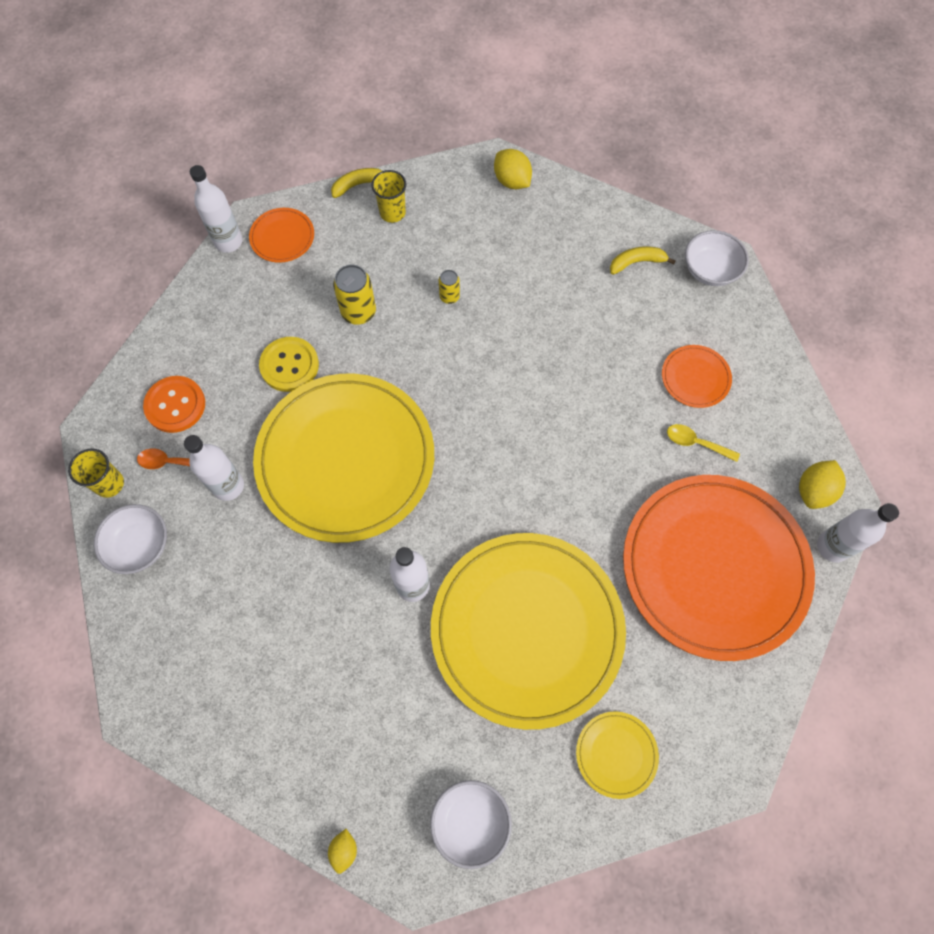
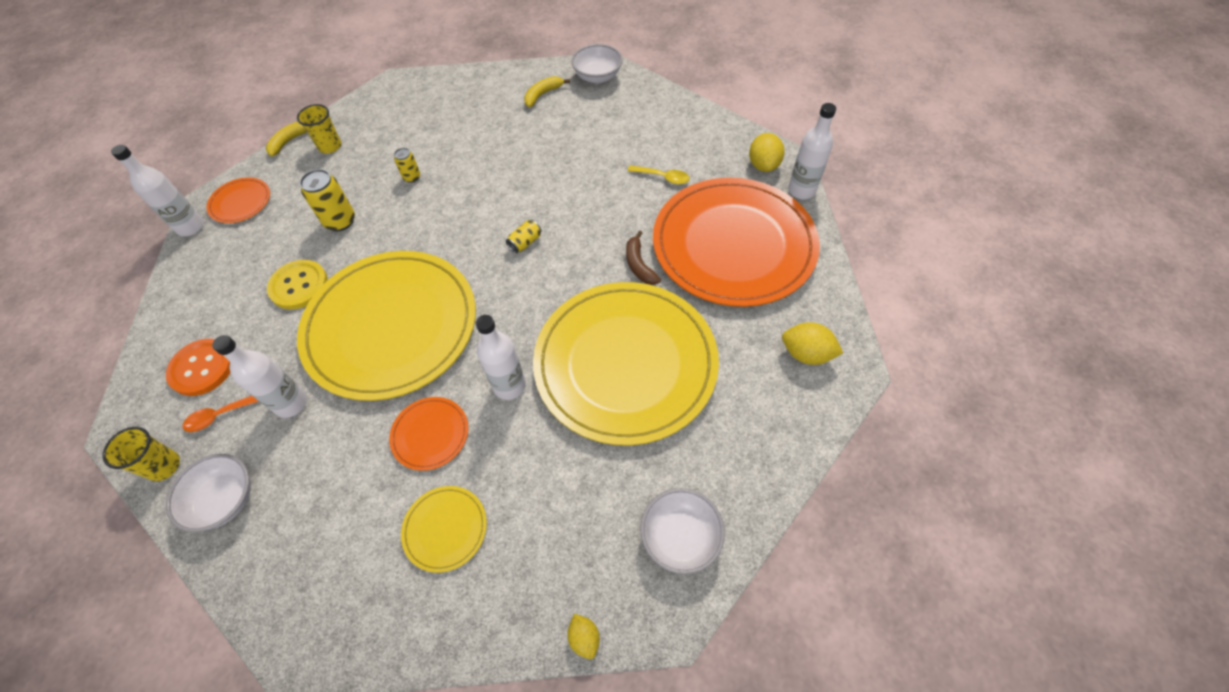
camera: 30 degrees left, 10 degrees down
(512, 181) = (416, 88): yellow lemon -> yellow lemon (806, 354)
(513, 439) = (525, 242): none -> yellow can
(606, 532) = (639, 265): none -> brown banana
(616, 754) = (757, 410): yellow plate -> yellow plate (445, 529)
(695, 378) = (633, 140): orange plate -> orange plate (430, 434)
(696, 443) = (663, 177): yellow spoon -> yellow spoon turned 150 degrees counterclockwise

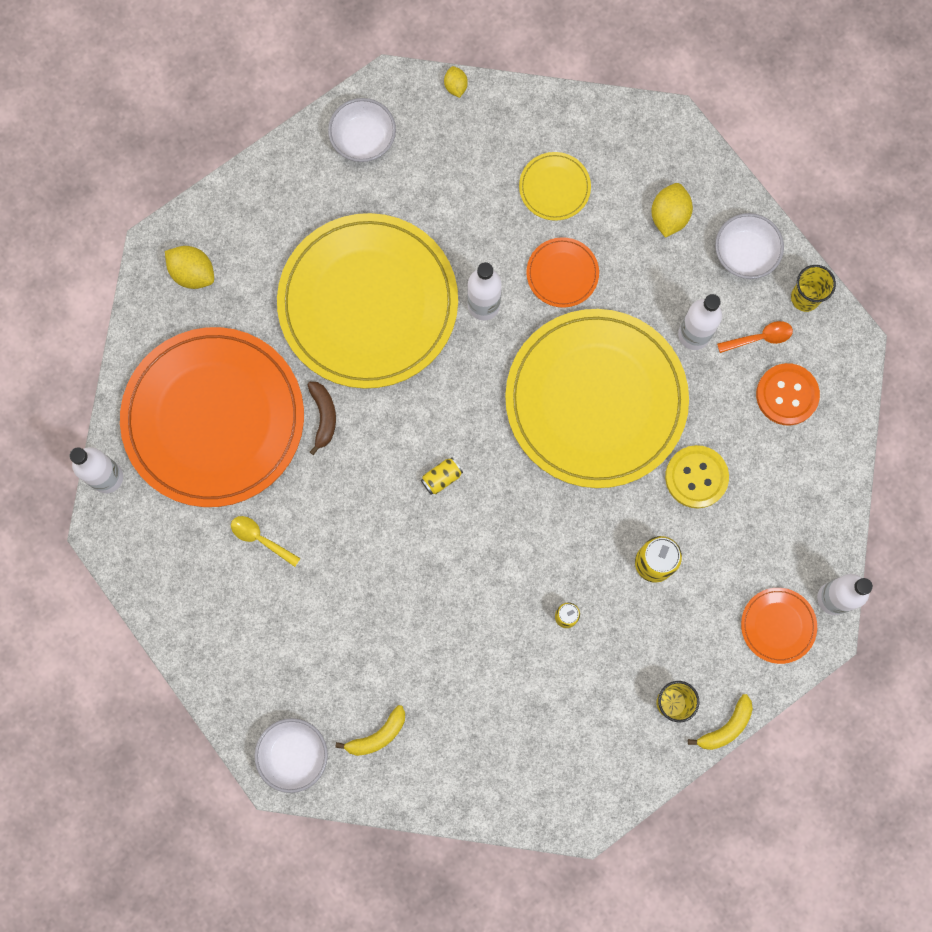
camera: 170 degrees left, 20 degrees up
(763, 165) = (134, 528): yellow lemon -> yellow lemon (669, 216)

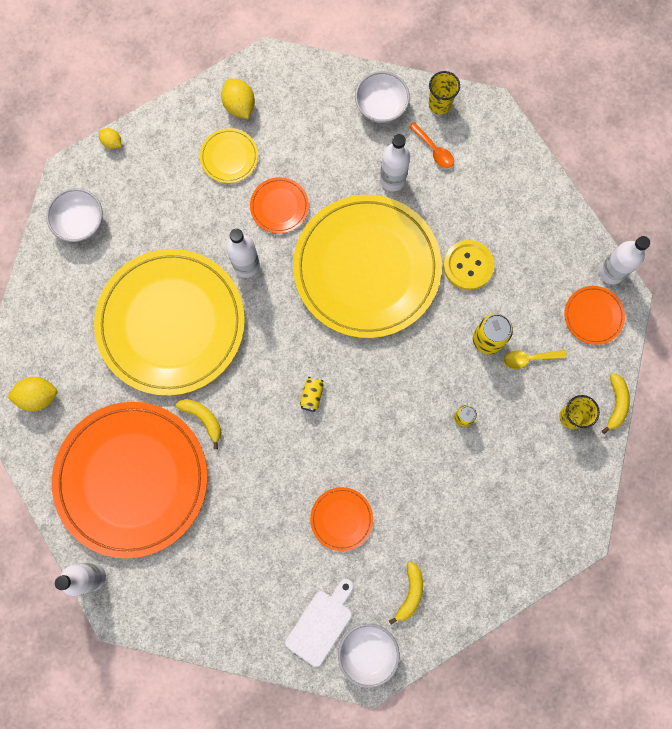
camera: 40 degrees left, 0 degrees up
(260, 539) = (228, 531): yellow spoon -> yellow spoon (529, 358)
(274, 693) = (321, 623): none -> white cutting board
(323, 416) = (203, 419): brown banana -> yellow banana
(372, 614) = (341, 519): none -> orange plate
(669, 216) = (315, 119): yellow lemon -> yellow lemon (239, 106)
(760, 338) = (433, 150): orange spoon -> orange spoon turned 105 degrees clockwise
(787, 395) = (479, 171): orange button -> none

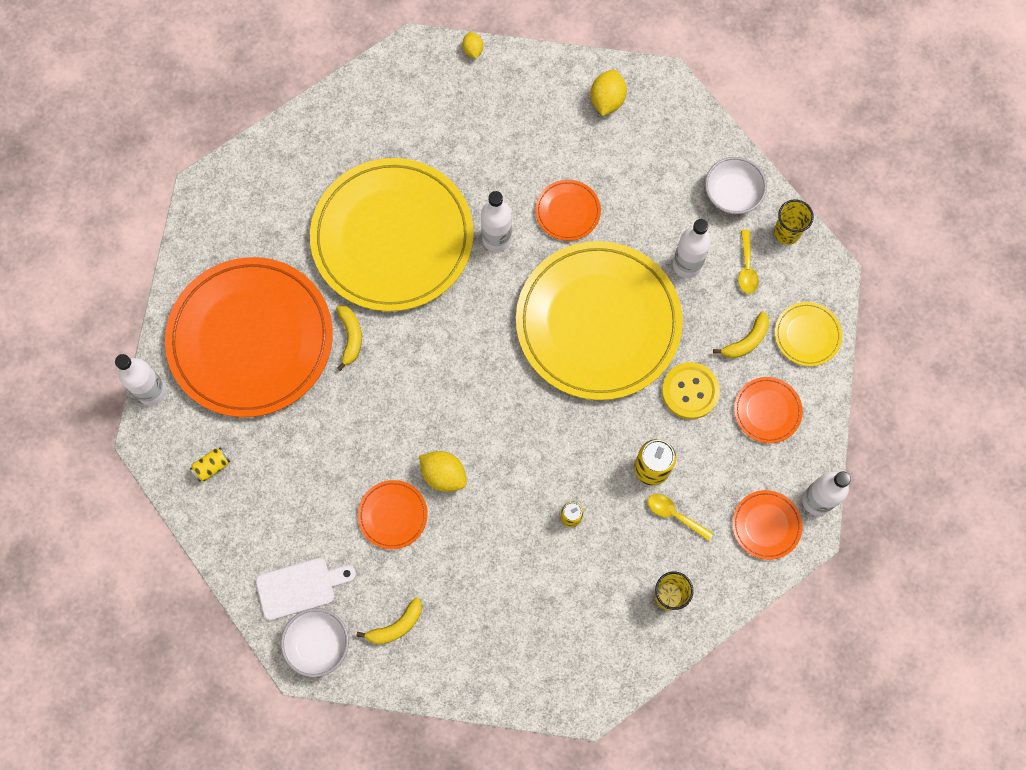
camera: 40 degrees right, 5 degrees down
(38, 396) = (235, 211): yellow lemon -> yellow lemon (444, 475)
(80, 222) = (390, 95): white bowl -> none
(229, 157) = (561, 137): yellow plate -> yellow plate (807, 335)
(312, 395) = (457, 392): yellow can -> yellow can (212, 466)
(433, 150) = (746, 268): orange spoon -> yellow spoon
(529, 237) = (767, 411): none -> orange plate
(616, 404) = (719, 618): yellow banana -> yellow banana (746, 341)

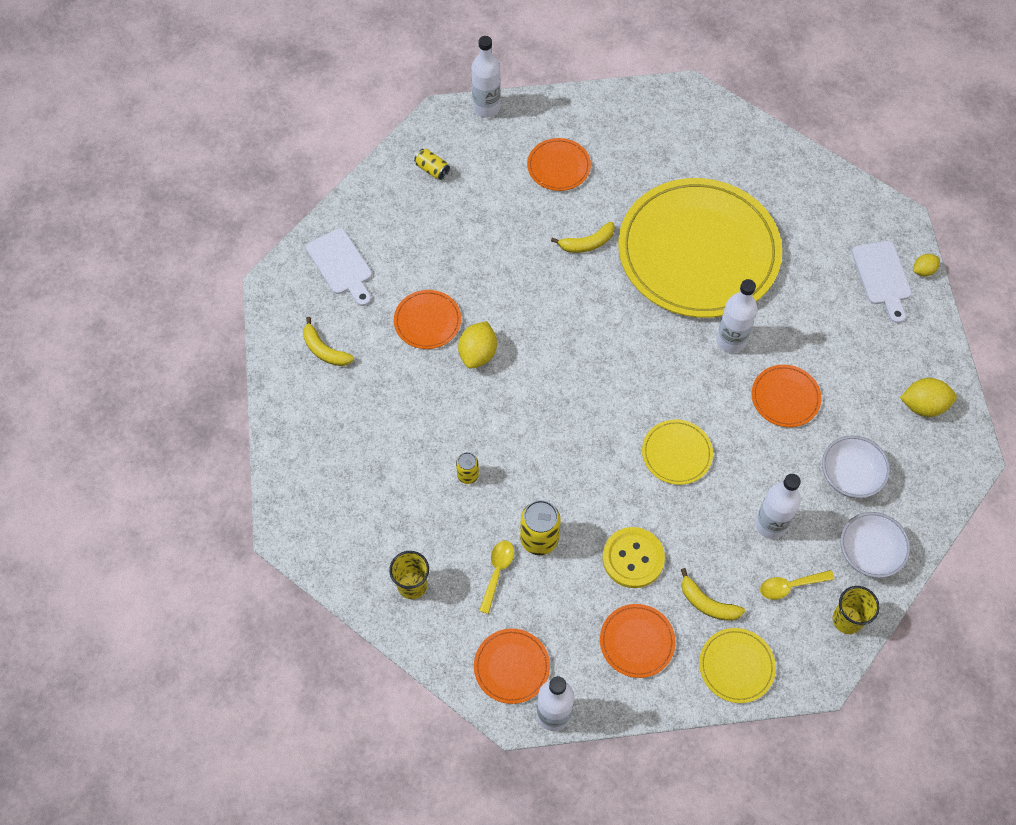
camera: 75 degrees right, 10 degrees down
(251, 339) = (558, 166): orange plate -> orange plate, size x0.40
(318, 644) = (293, 292): white bowl -> white bowl (850, 476)
(469, 87) = (882, 277): none -> white cutting board
(598, 322) = (676, 453): yellow plate -> yellow plate, size x0.40

